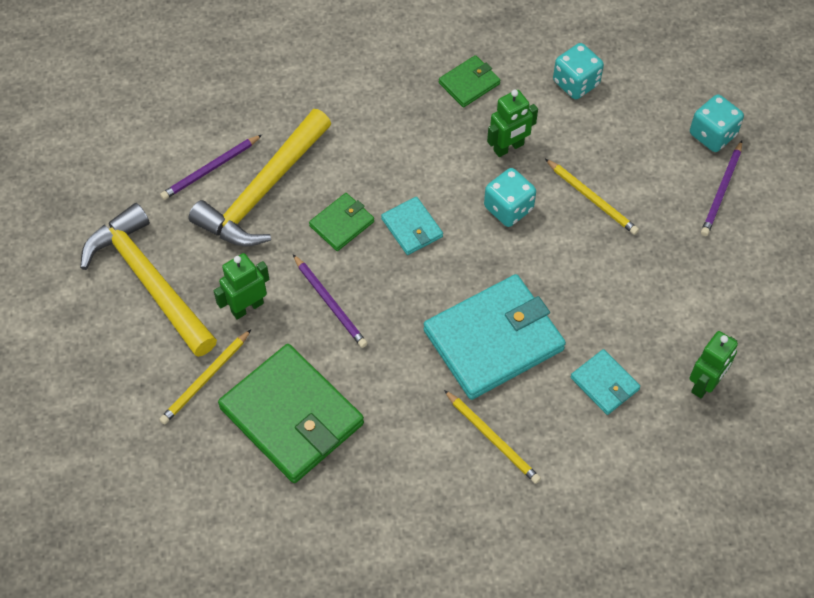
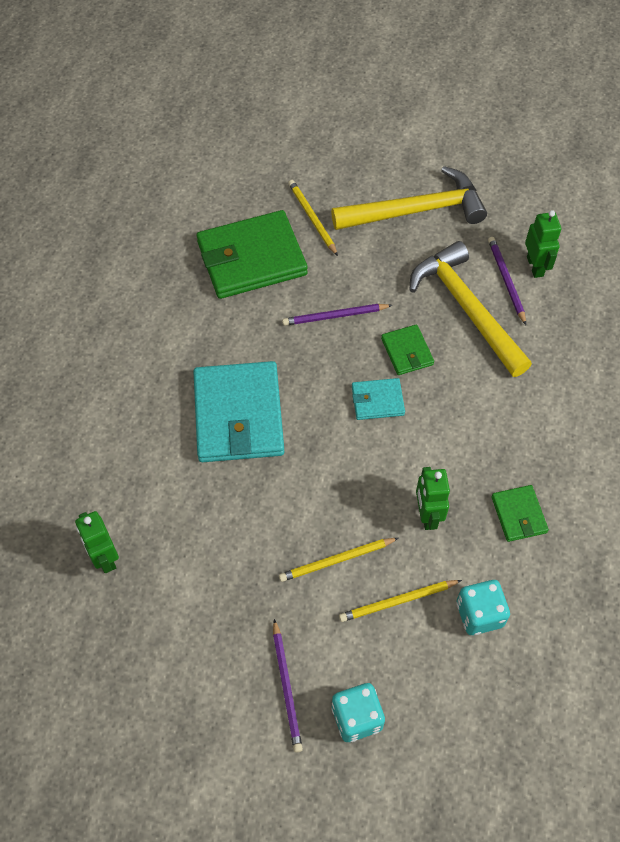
camera: 115 degrees right, 0 degrees up
(247, 307) = (360, 262): green robot -> green robot (535, 266)
(492, 438) = (155, 377): yellow pencil -> yellow pencil (398, 601)
(508, 208) = (360, 484): turquoise dice -> none
(604, 383) = (152, 479): turquoise wallet -> none
(721, 191) = (286, 687): purple pencil -> purple pencil turned 150 degrees counterclockwise

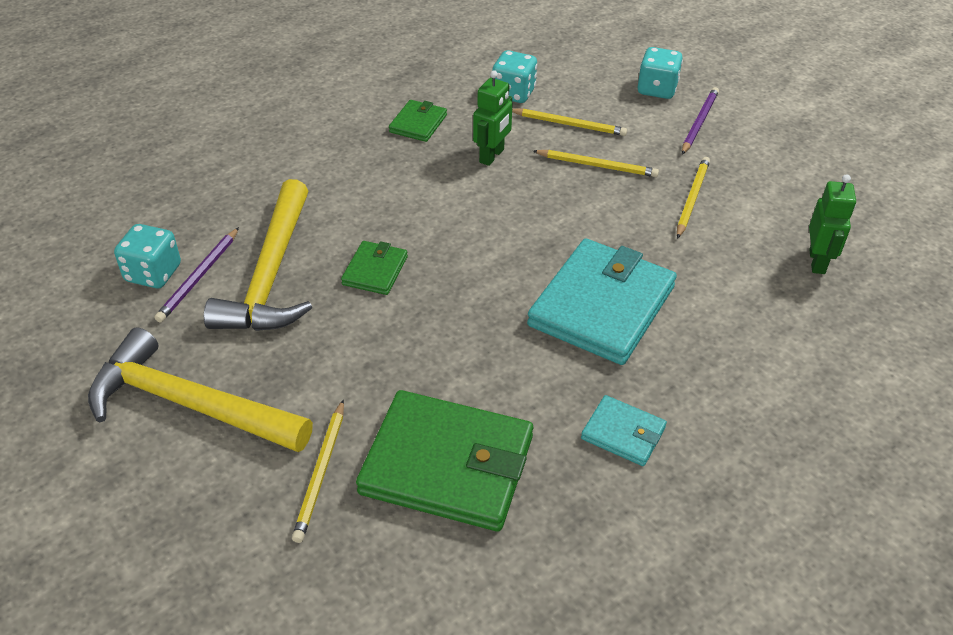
camera: 145 degrees left, 15 degrees down
(236, 570) = (692, 198): none -> yellow pencil
(335, 316) = (412, 342): purple pencil -> none
(377, 401) = (449, 247): turquoise wallet -> turquoise wallet (623, 433)
(535, 266) = (153, 273): green robot -> turquoise dice

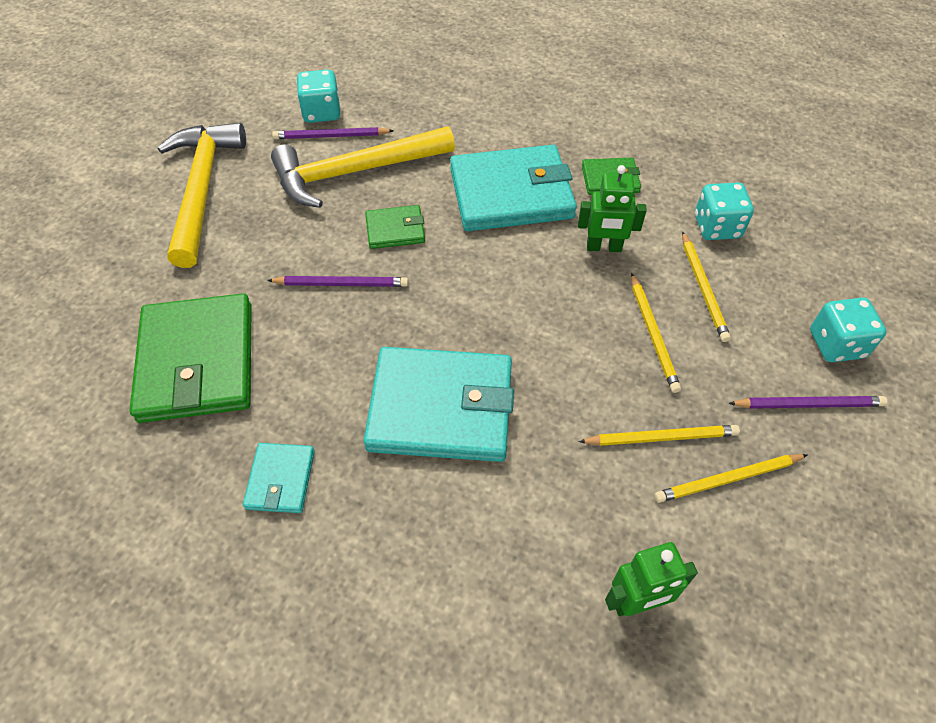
camera: 65 degrees right, 10 degrees up
(321, 472) = (163, 287): yellow pencil -> yellow pencil (727, 479)
(388, 183) = (511, 193): none -> turquoise wallet
(418, 328) = (341, 284): none -> purple pencil

